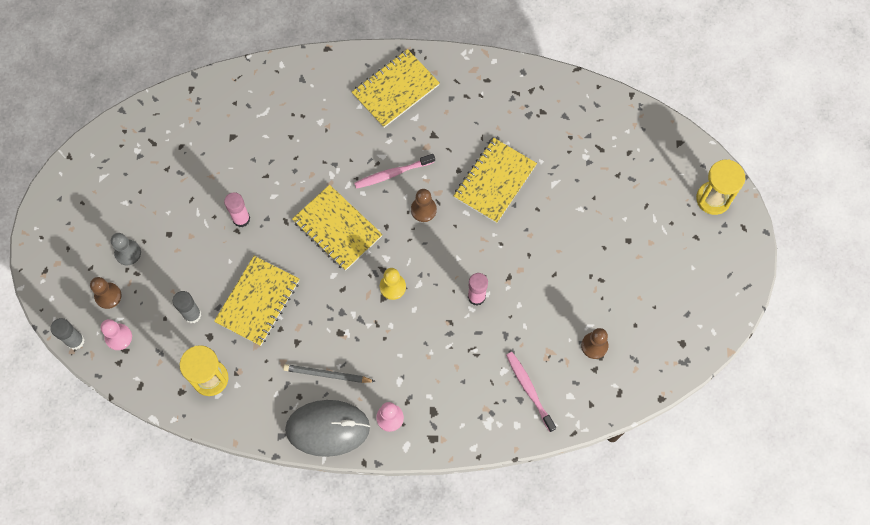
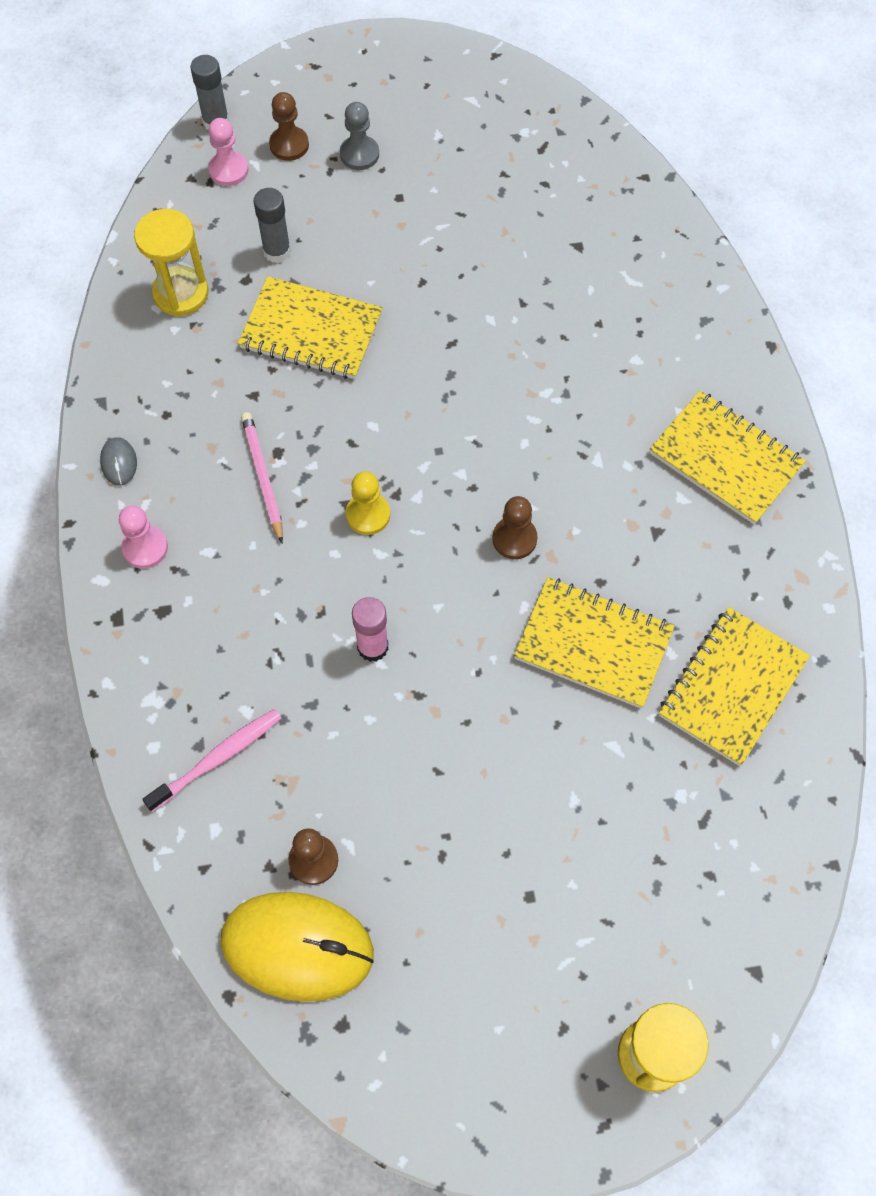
camera: 80 degrees right, 5 degrees down
(241, 219) = (442, 284): pink glue stick -> none
(327, 374) = (206, 446): grey pencil -> none
(328, 428) = (119, 462): grey mouse -> grey mouse, size x0.40
(337, 228) = (454, 417): yellow notebook -> yellow notebook (732, 687)
(355, 343) = (263, 477): none -> pink pencil
(393, 173) = (569, 481): pink toothbrush -> none
(640, 360) = (297, 947): none -> yellow mouse

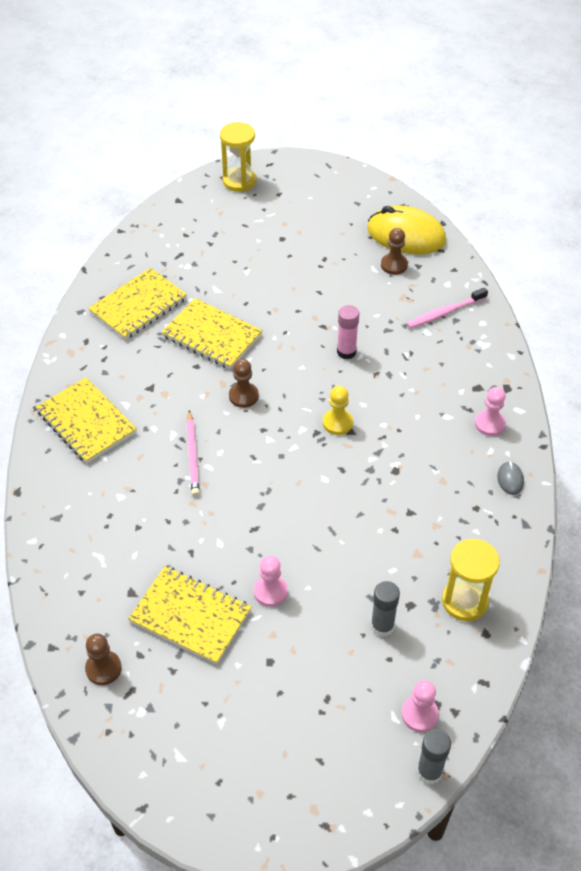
camera: 170 degrees left, 15 degrees down
(263, 477) = (407, 456): pink pencil -> pink pencil (193, 455)
(289, 145) = (361, 733): brown pawn -> brown pawn (103, 668)
(311, 331) = (361, 554): yellow notebook -> yellow notebook (190, 616)
(359, 154) = (297, 712): grey pawn -> none
(414, 270) = (270, 591): none -> pink pawn

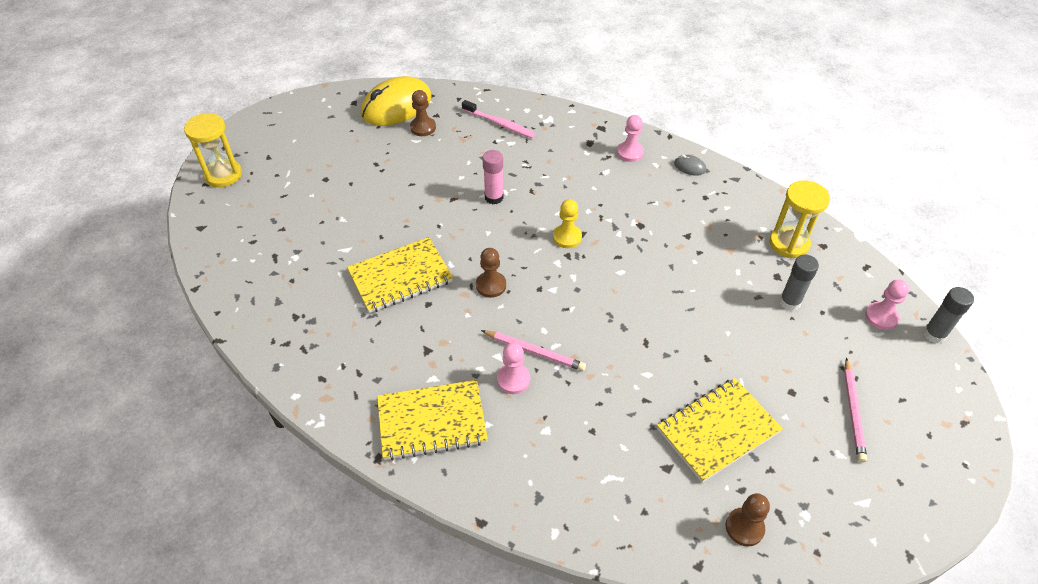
camera: 60 degrees left, 0 degrees up
(138, 306) = (312, 316): yellow notebook -> none
(270, 591) = (719, 360): pink pawn -> pink pawn (513, 379)
(277, 720) = (853, 412): none -> pink pencil
(445, 312) = (499, 124): pink toothbrush -> pink toothbrush turned 60 degrees counterclockwise

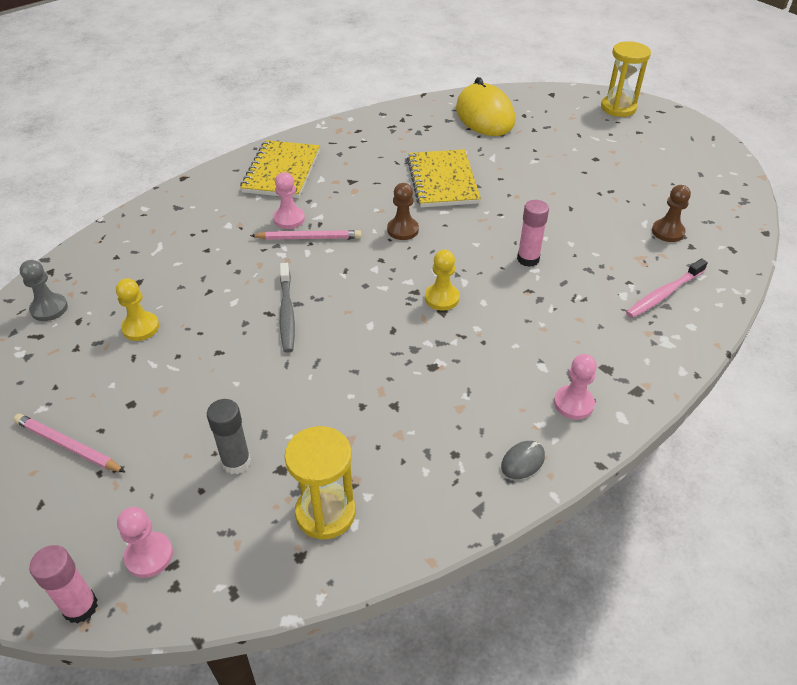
camera: 110 degrees right, 5 degrees down
(396, 106) = (713, 219): yellow mouse -> yellow mouse (485, 115)
(534, 352) = (309, 238): pink pencil -> pink pencil turned 135 degrees counterclockwise
(638, 330) = (287, 312): none -> grey toothbrush
(718, 431) = (140, 327): yellow notebook -> yellow pawn
(744, 527) = (49, 308): brown pawn -> grey pawn
(934, 334) = (80, 607): grey glue stick -> pink glue stick

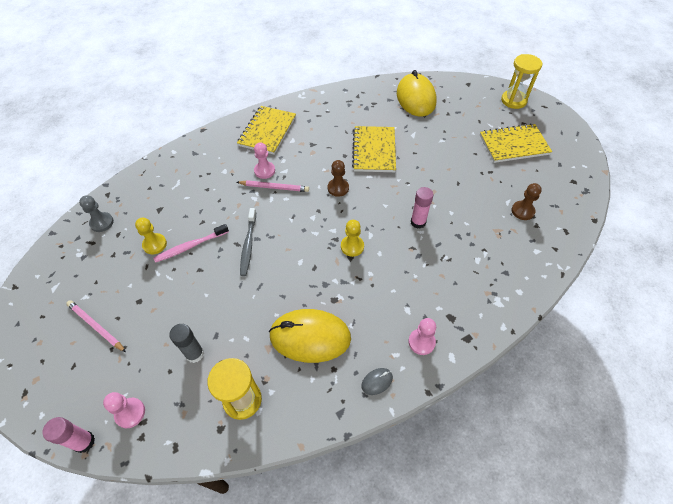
camera: 10 degrees right, 10 degrees up
(409, 417) = (310, 337): none -> yellow mouse
(633, 157) = (514, 145): none -> yellow notebook
(664, 294) = (506, 262): pink toothbrush -> pink toothbrush (191, 246)

